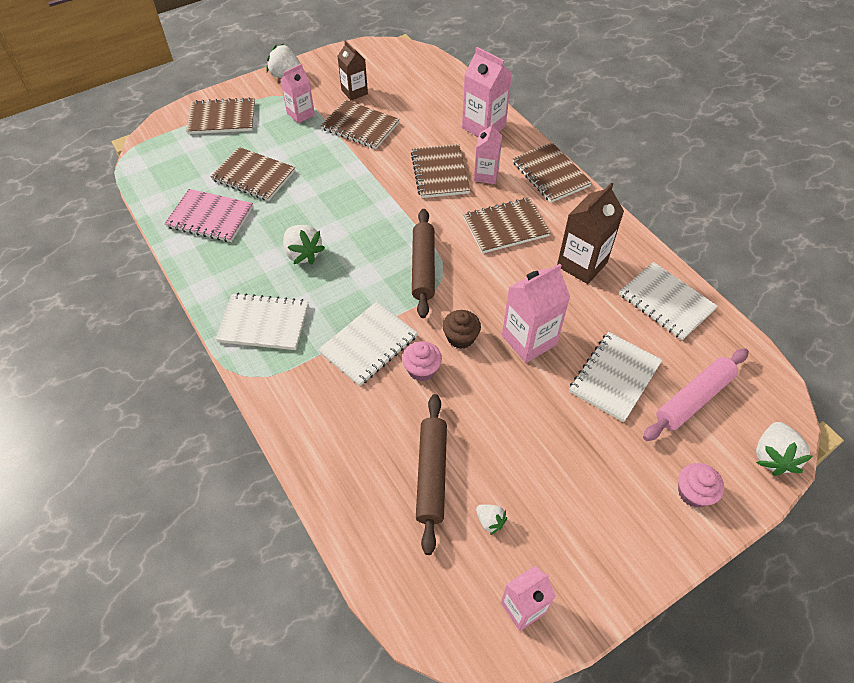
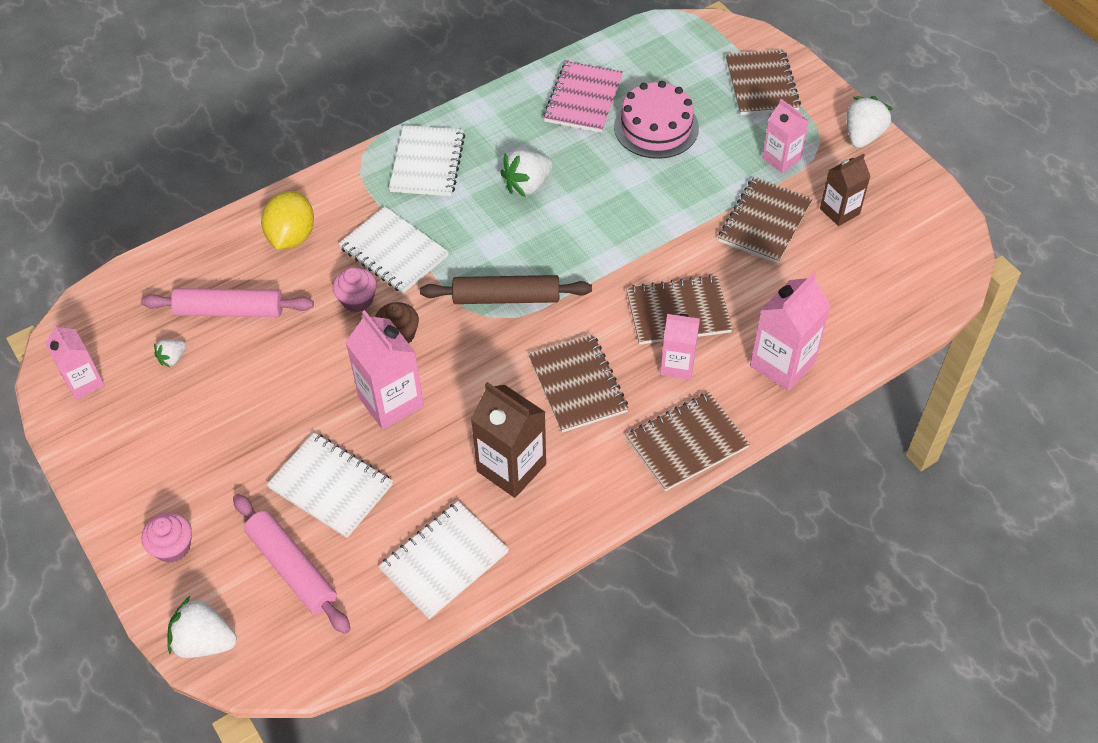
camera: 90 degrees right, 0 degrees up
(254, 176) = (656, 127): brown notebook -> pink cake
(341, 428) = (291, 236): none -> yellow lemon
(431, 475) = (230, 311): brown rolling pin -> pink rolling pin

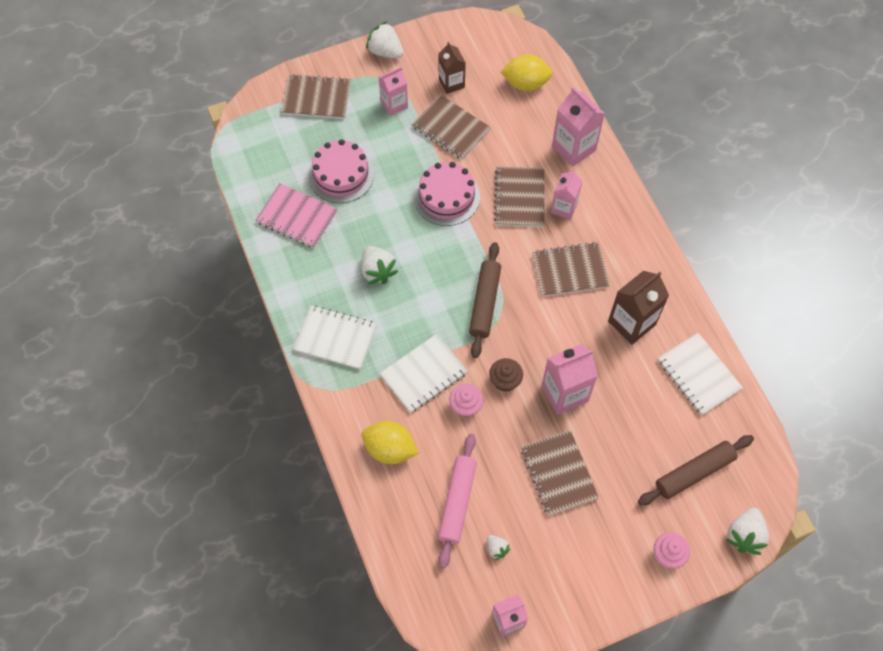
camera: 80 degrees left, 10 degrees up
(292, 568) = (694, 473): pink rolling pin -> brown rolling pin
(331, 486) = (631, 441): white notebook -> none
(655, 234) = (446, 197): none -> pink cake
(686, 443) = (627, 216): brown notebook -> brown notebook (558, 473)
(873, 293) = (525, 83): none -> yellow lemon

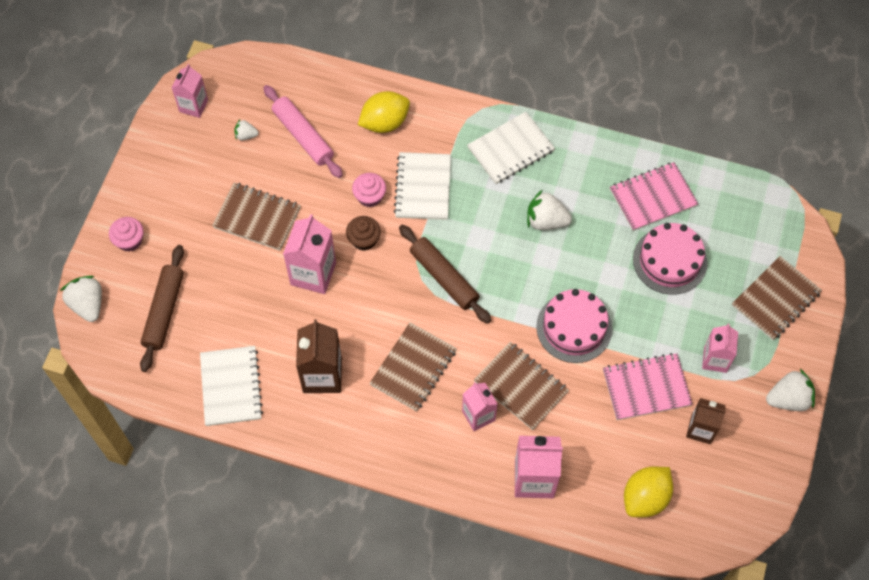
camera: 130 degrees right, 0 degrees up
(451, 128) = (646, 388): brown notebook -> pink notebook
(698, 375) = (231, 387): white notebook -> white notebook turned 75 degrees clockwise

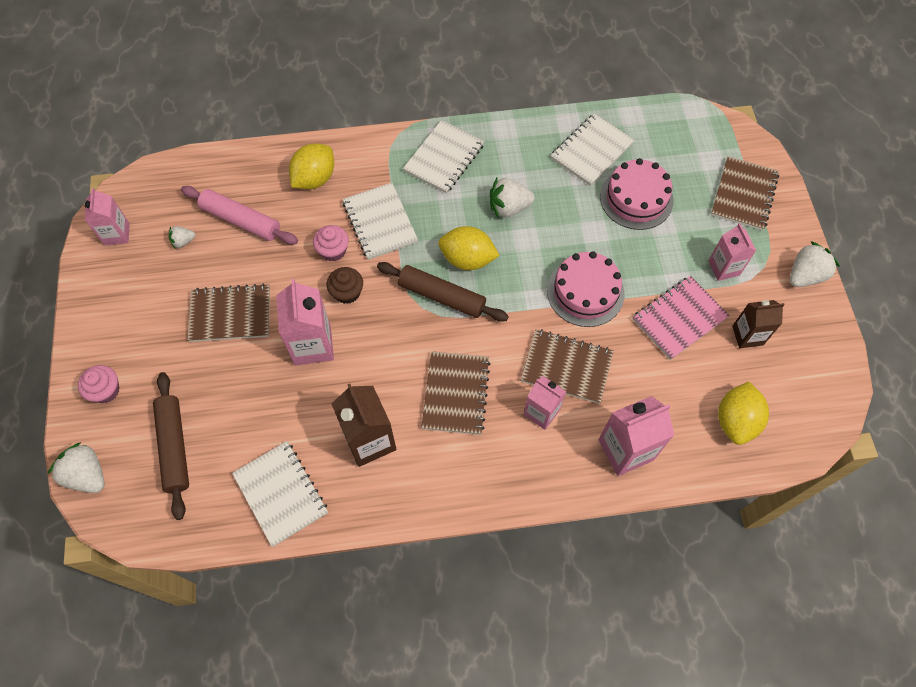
camera: 25 degrees left, 0 degrees up
(484, 253) = (467, 259): none -> yellow lemon
(653, 198) = (591, 151): pink notebook -> white notebook

